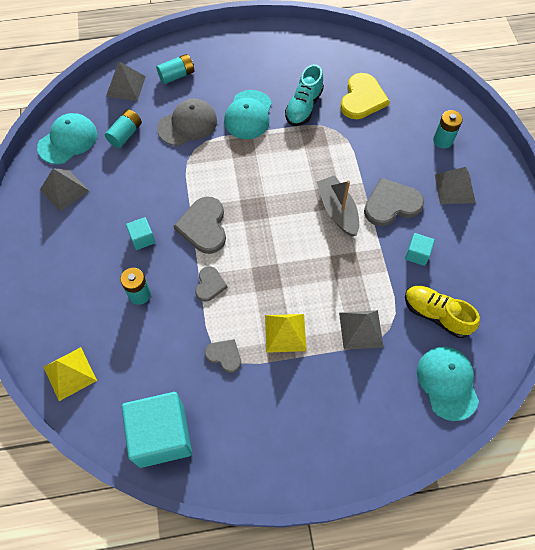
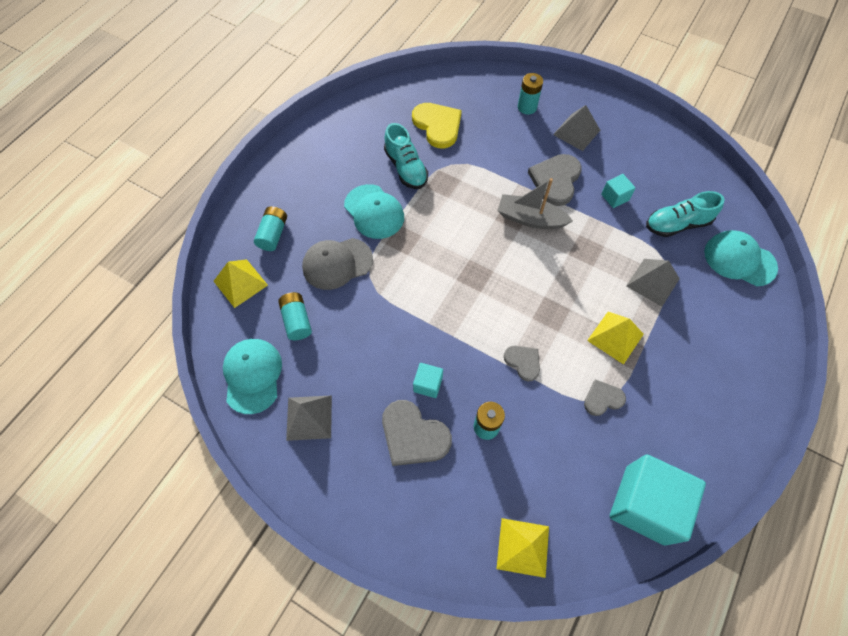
camera: 50 degrees left, 0 degrees up
(125, 86) = (240, 283): grey pyramid -> yellow pyramid
(187, 124) = (337, 263): grey cap -> grey cap turned 120 degrees counterclockwise
(204, 226) = (459, 325): grey heart -> grey heart (413, 435)
(436, 314) = (677, 224): yellow shoe -> turquoise shoe

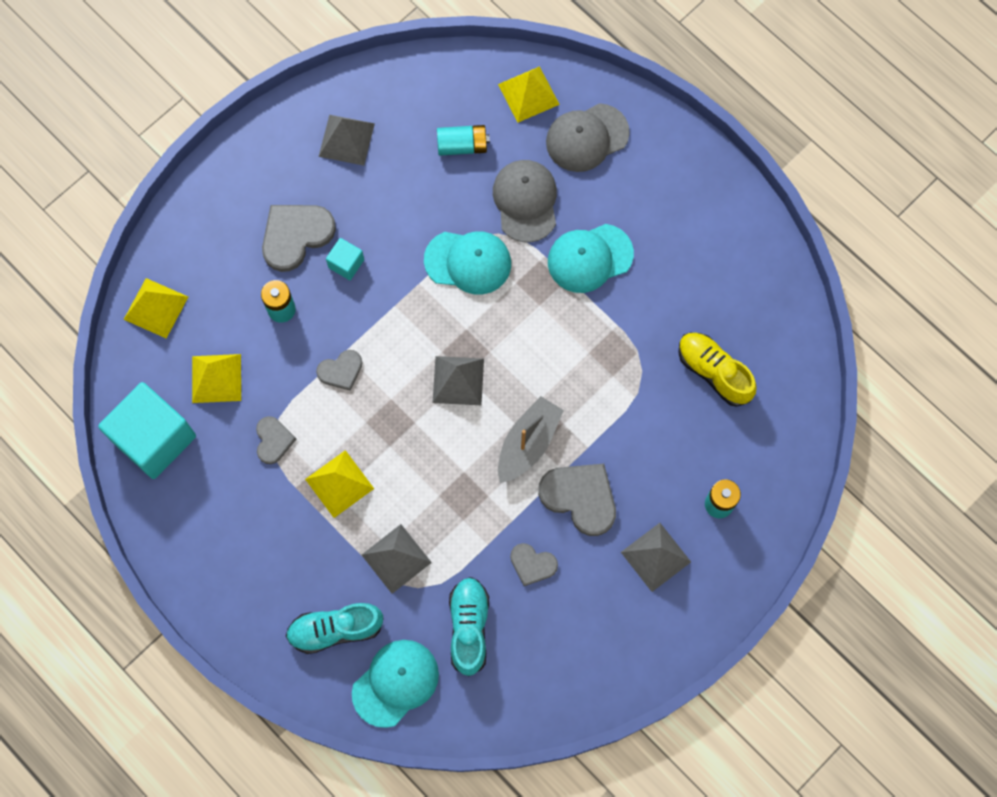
camera: 105 degrees right, 10 degrees up
(252, 376) = (409, 92): turquoise cap -> turquoise cap (468, 262)
(273, 234) = (587, 138): turquoise battery -> grey cap
(406, 168) = (649, 312): turquoise shoe -> turquoise shoe (335, 629)
(438, 125) = (713, 372): yellow heart -> yellow shoe
(499, 275) = (458, 380): none -> grey pyramid
(568, 465) = (216, 378): none -> yellow pyramid
(615, 197) = (532, 564): turquoise cube -> grey heart

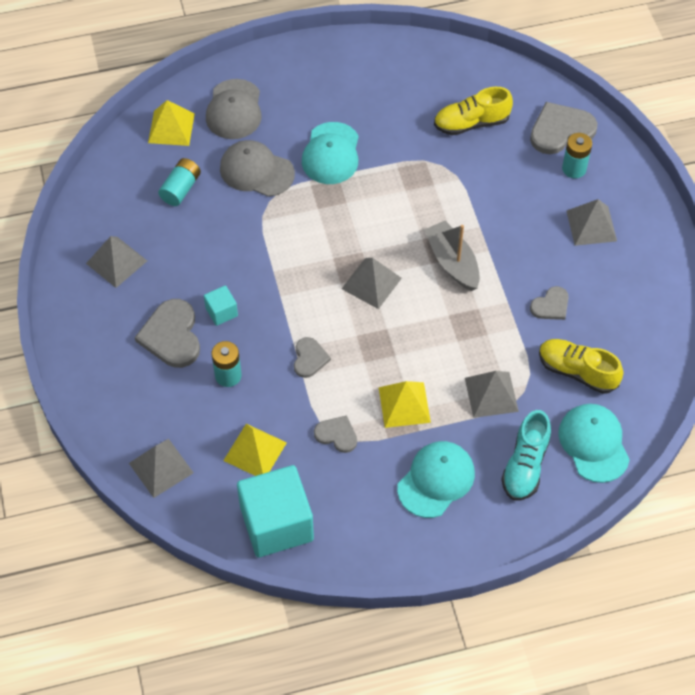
camera: 60 degrees left, 15 degrees down
(156, 308) = (161, 468): yellow pyramid -> grey pyramid
(468, 262) = (279, 230): turquoise cap -> turquoise cap (436, 480)
(469, 627) = (577, 371): turquoise shoe -> yellow shoe
(580, 497) = (516, 250): grey heart -> grey heart (560, 130)

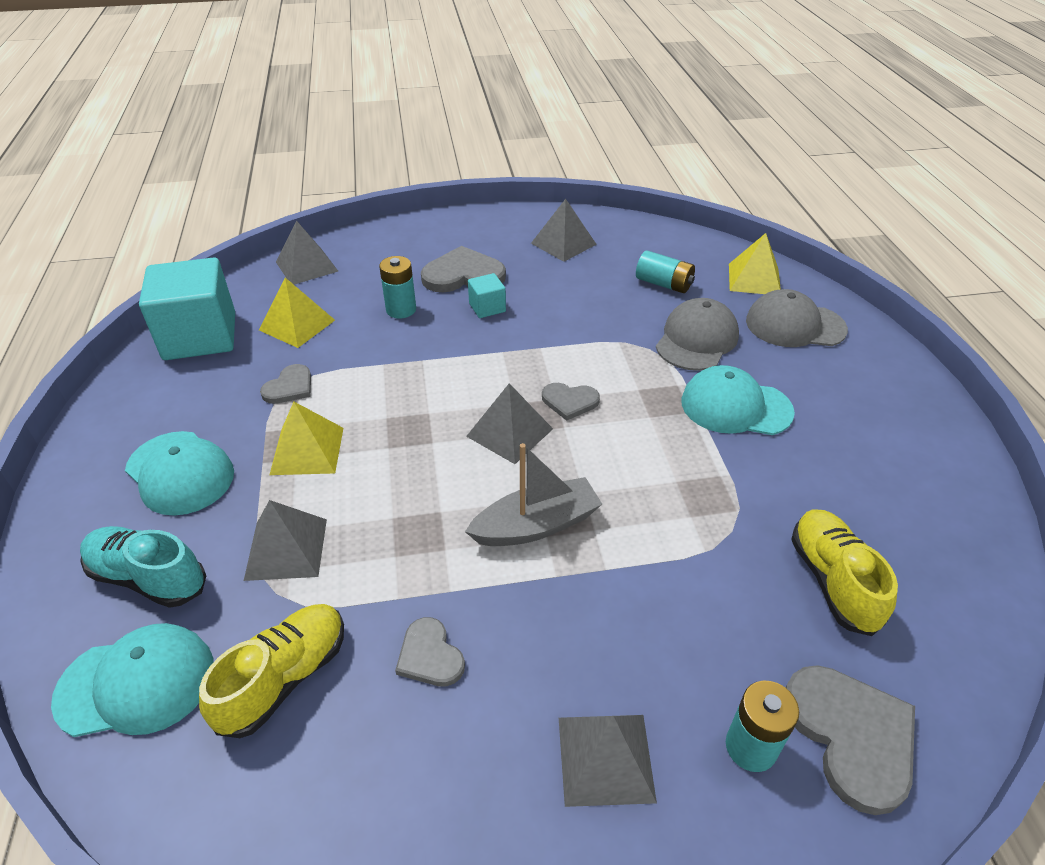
camera: 95 degrees right, 15 degrees down
(309, 358) = (405, 370): grey heart -> grey heart (569, 401)

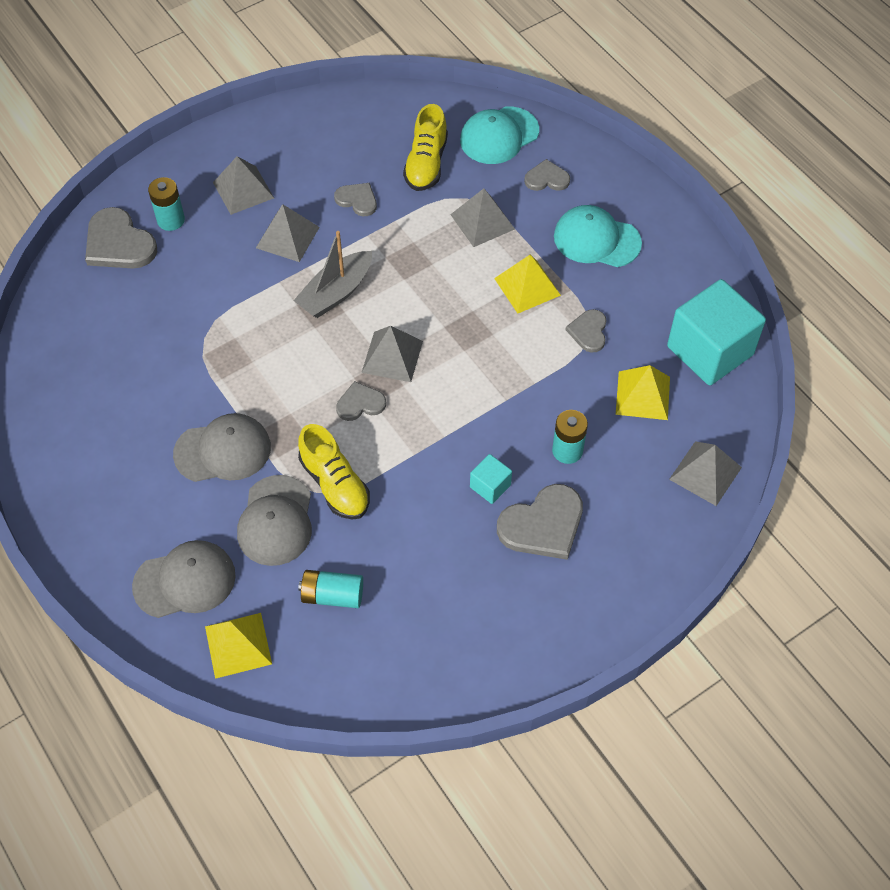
camera: 155 degrees right, 15 degrees up
(148, 577) = (547, 178): turquoise shoe -> grey heart
(563, 243) = (468, 625): grey pyramid -> grey pyramid (287, 237)
(735, 406) = (223, 450): turquoise cap -> grey cap
(832, 581) = (133, 326): yellow shoe -> yellow shoe (335, 484)

